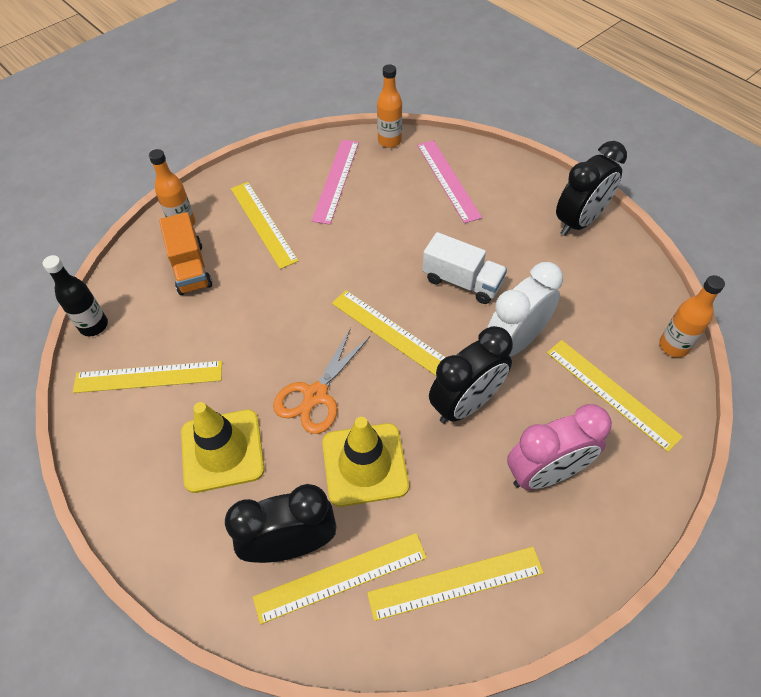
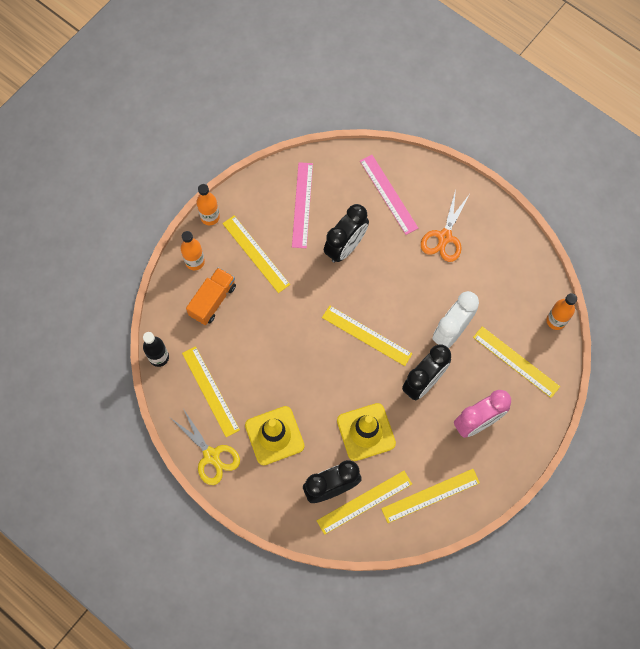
camera: 10 degrees left, 15 degrees up
(118, 467) = (211, 456): none -> yellow scissors
(148, 377) = (210, 391): yellow ruler -> yellow ruler turned 75 degrees clockwise
(190, 268) = (212, 300): orange truck -> orange truck turned 120 degrees counterclockwise
(315, 395) = (325, 389): orange scissors -> orange scissors (444, 237)
(389, 141) = (337, 159): orange bottle -> orange bottle (210, 217)
(462, 281) = (410, 287): white truck -> none
(579, 222) = (489, 223): black clock -> black clock (345, 247)

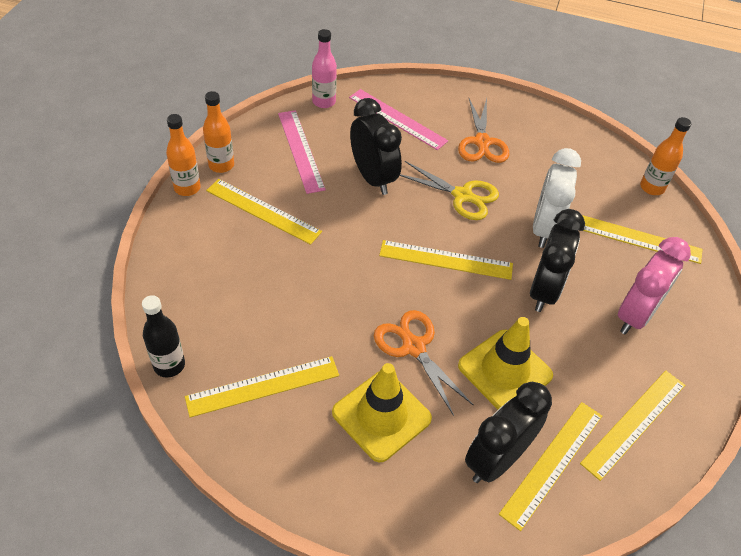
camera: 25 degrees left, 20 degrees down
(195, 261) = (183, 239): orange bottle -> orange bottle (221, 165)
(210, 391) = (263, 386): yellow ruler -> yellow ruler turned 60 degrees counterclockwise
(211, 456) = (298, 475): yellow scissors -> yellow scissors (462, 196)
(212, 300) = (224, 275): orange truck -> none
(314, 395) = (413, 347): none -> orange scissors
(338, 160) = (324, 102): none -> pink bottle
(345, 247) = (373, 178): black clock -> black clock turned 45 degrees counterclockwise

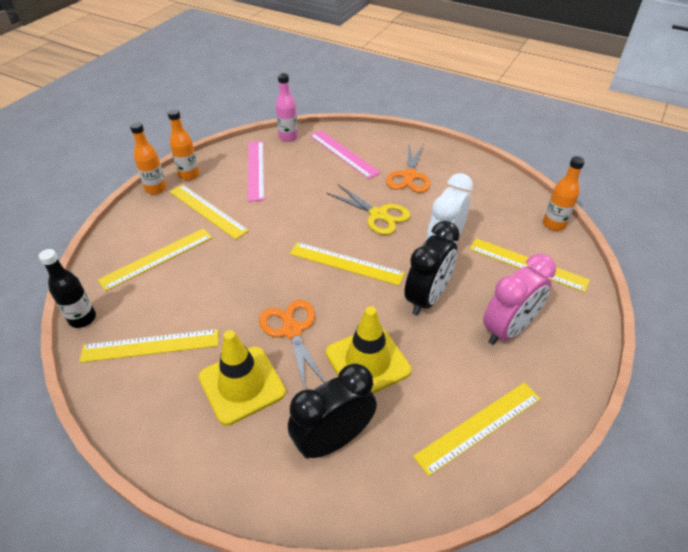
camera: 15 degrees right, 5 degrees down
(373, 178) = (307, 195): black clock -> none
(552, 463) = (386, 451): yellow ruler -> yellow ruler (157, 258)

